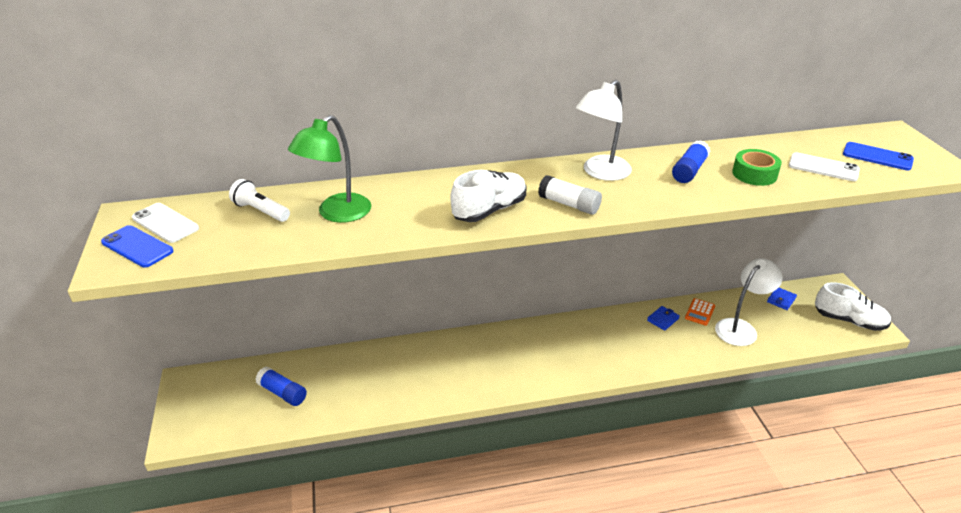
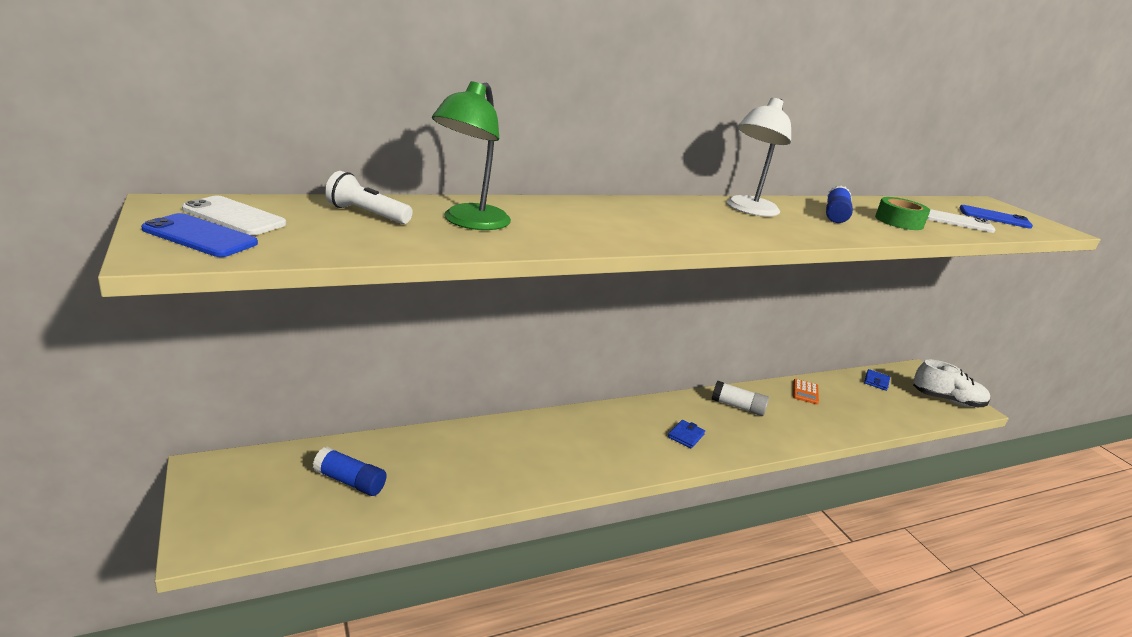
camera: 15 degrees left, 10 degrees down
(489, 210) = (653, 231): white shoe -> none
(569, 204) = (736, 231): white glue stick -> white glue stick (738, 406)
(663, 319) = (772, 399): blue wallet -> blue wallet (686, 436)
(741, 328) = (851, 407): white lamp -> none

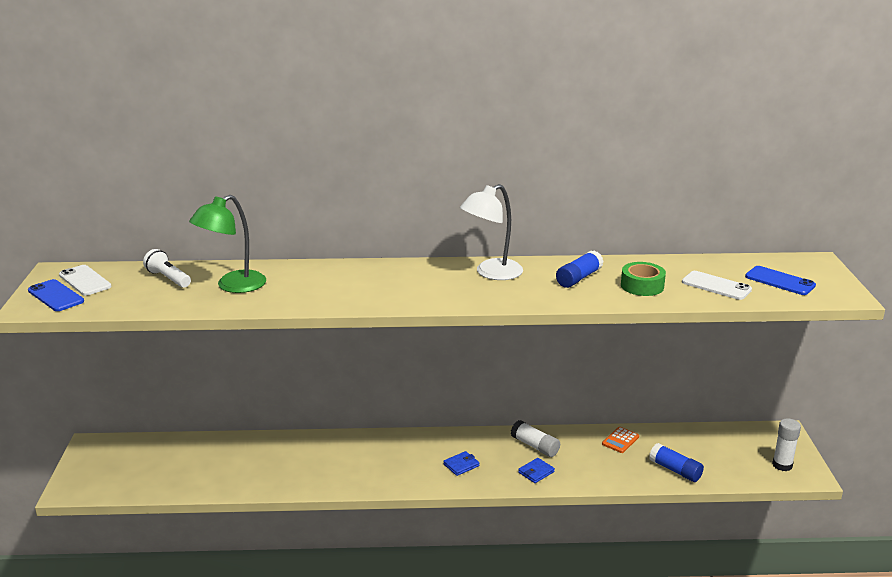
camera: 25 degrees right, 0 degrees up
(350, 481) = (176, 465): blue glue stick -> blue glue stick (675, 470)
(876, 381) = (715, 438): blue wallet -> blue wallet (536, 472)
(947, 400) = (782, 465): white shoe -> white glue stick

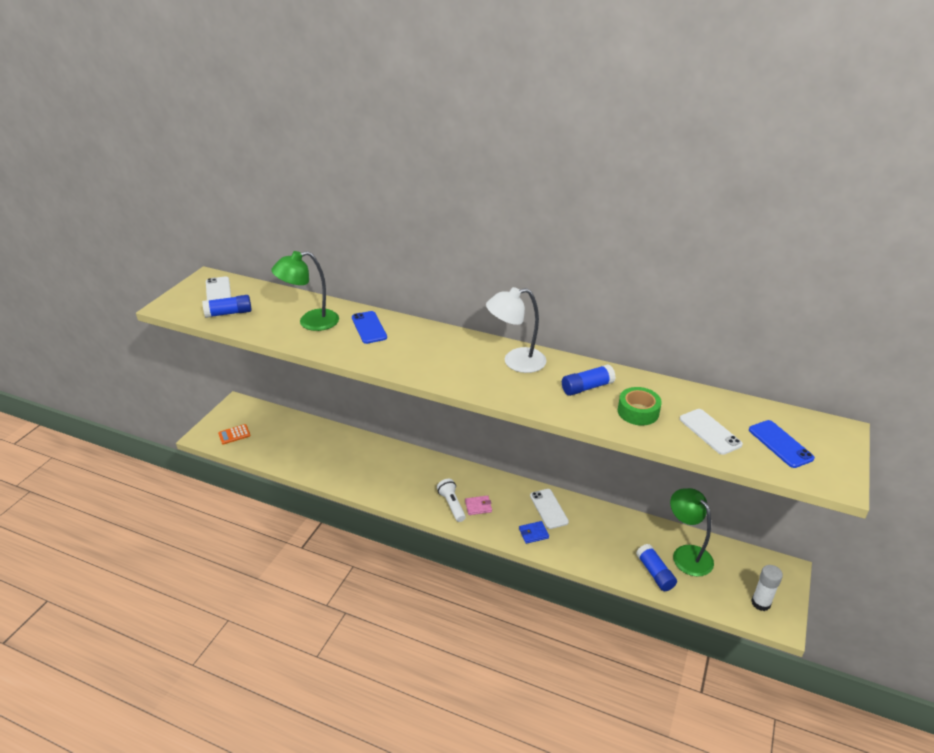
camera: 25 degrees right, 10 degrees up
(55, 296) = (190, 300): blue phone -> blue phone (369, 327)
(121, 298) = (229, 313): none -> blue glue stick
(168, 278) = (273, 303): white flashlight -> white flashlight (452, 505)
(461, 465) = (478, 506): blue wallet -> pink wallet
(535, 446) = (548, 509): white glue stick -> white phone
(620, 440) = (625, 527): orange calculator -> orange calculator (234, 434)
(692, 446) = (687, 554): none -> green lamp

